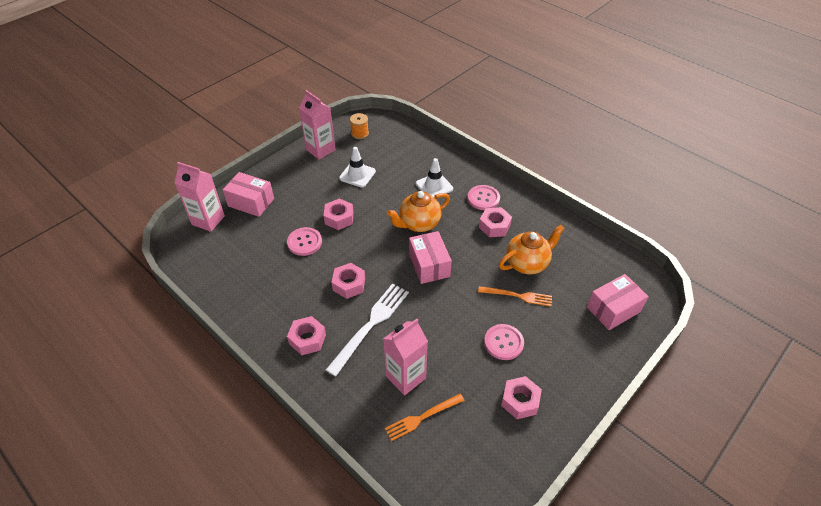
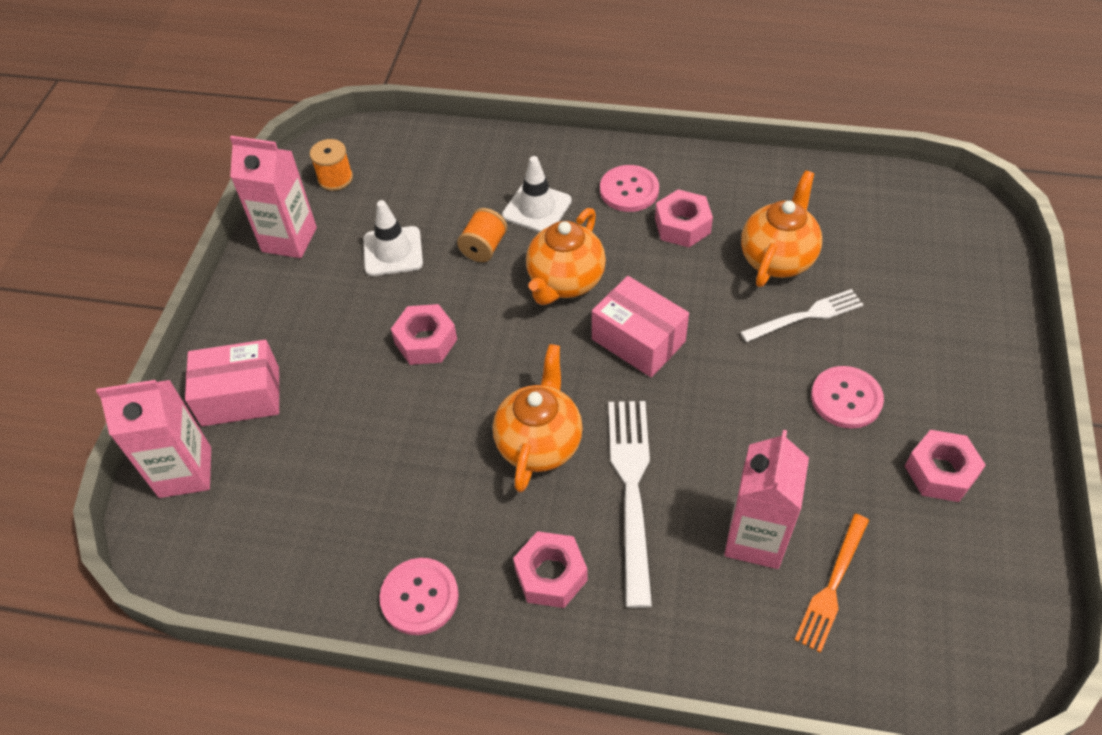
camera: 30 degrees left, 5 degrees up
(304, 242) = (402, 414): pink button -> pink button (419, 597)
(349, 284) = (539, 443): pink nut -> orange teapot
(396, 192) = (484, 247): none -> orange spool
(518, 296) = (806, 316): orange fork -> white fork
(613, 309) = (945, 263): pink box -> none

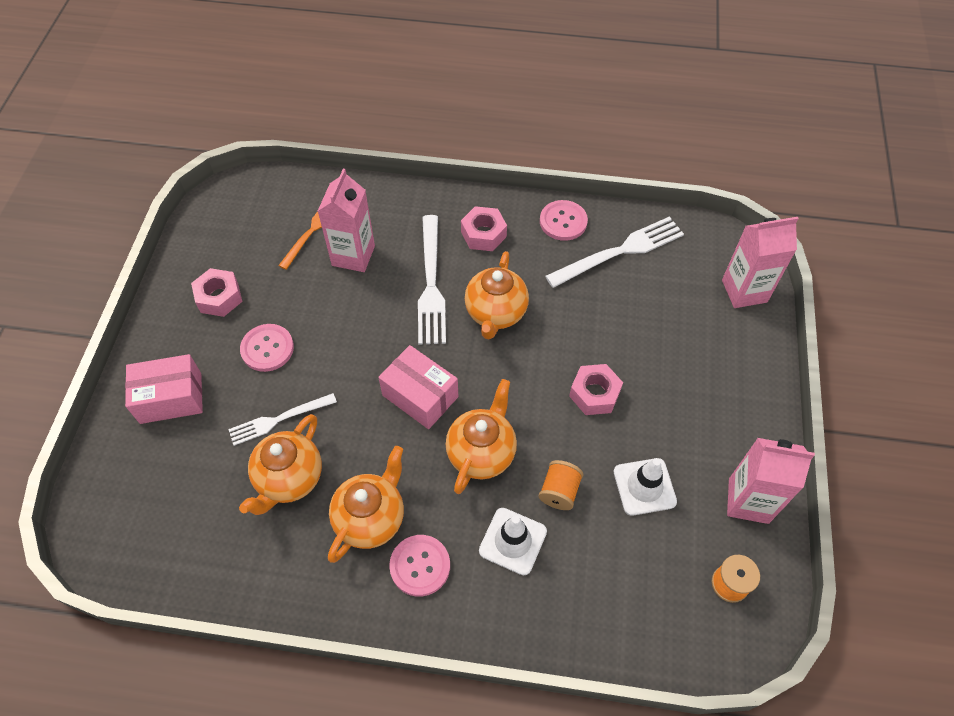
camera: 175 degrees right, 5 degrees up
(241, 396) = (728, 346): pink box -> pink box (171, 398)
(342, 539) = (620, 251): none -> white fork
(682, 226) = (371, 518): pink nut -> orange teapot

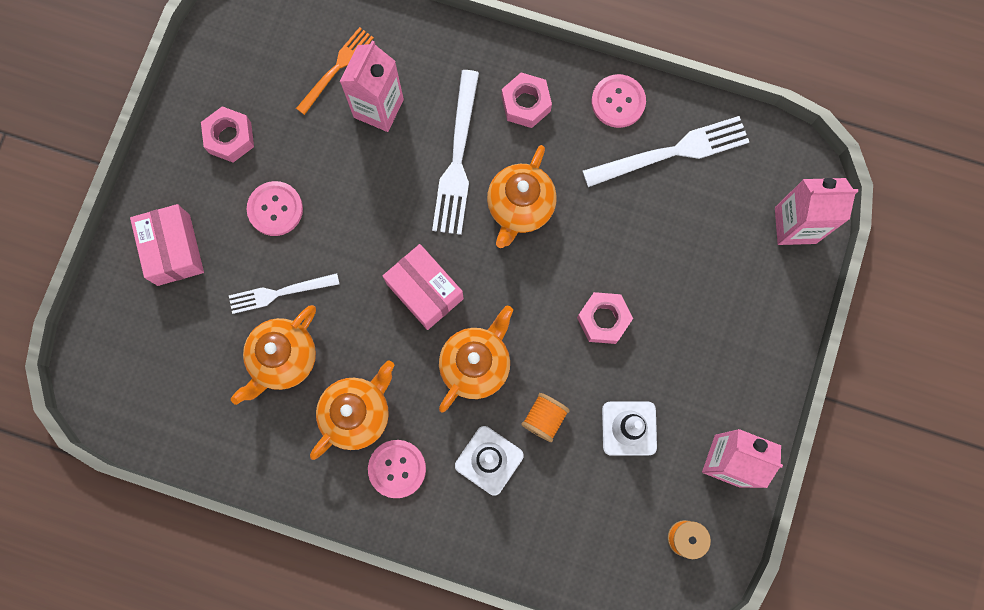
camera: 10 degrees right, 20 degrees up
(171, 398) = (173, 250): pink box -> pink box turned 75 degrees clockwise

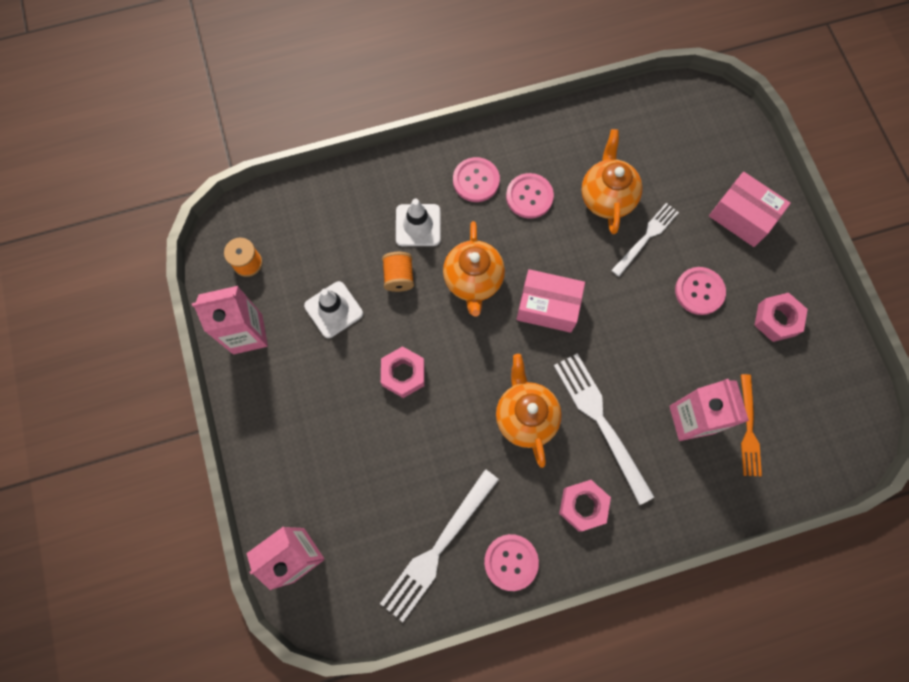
camera: 145 degrees right, 5 degrees down
(357, 413) = (529, 197): orange teapot -> pink button

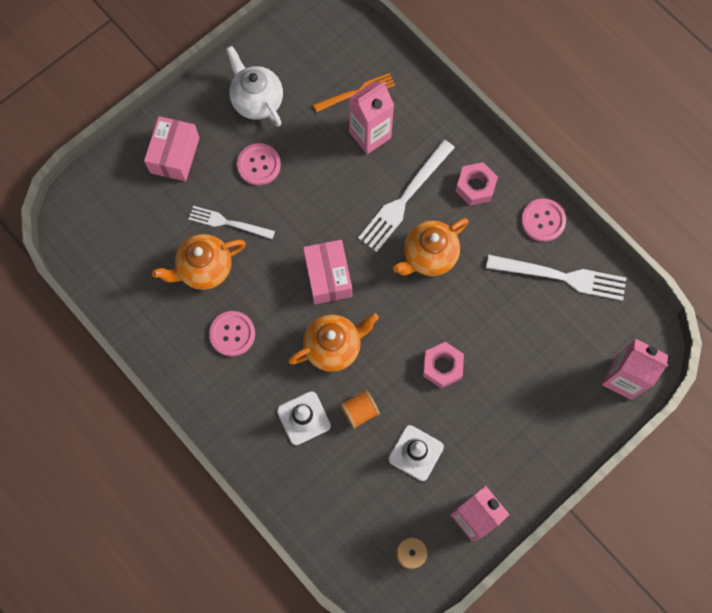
camera: 115 degrees left, 0 degrees up
(476, 180) = (237, 387): pink button -> none
(776, 320) = (257, 101): pink nut -> white teapot

